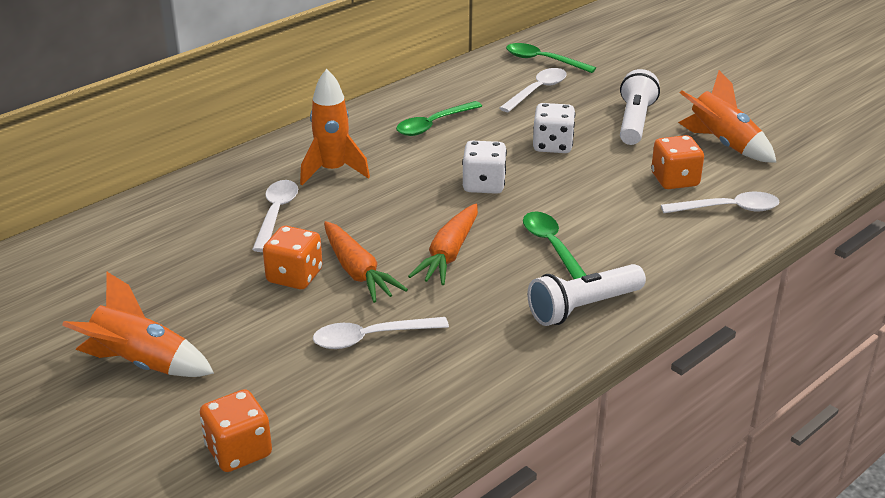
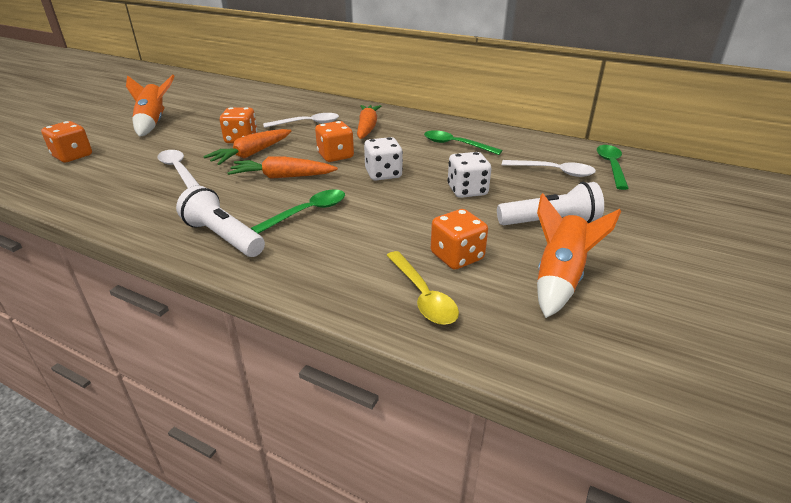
camera: 70 degrees right, 0 degrees up
(332, 171) = (367, 128): orange rocket -> orange carrot
(410, 208) = (335, 156): none -> orange dice
(728, 209) = (423, 296): white spoon -> yellow spoon

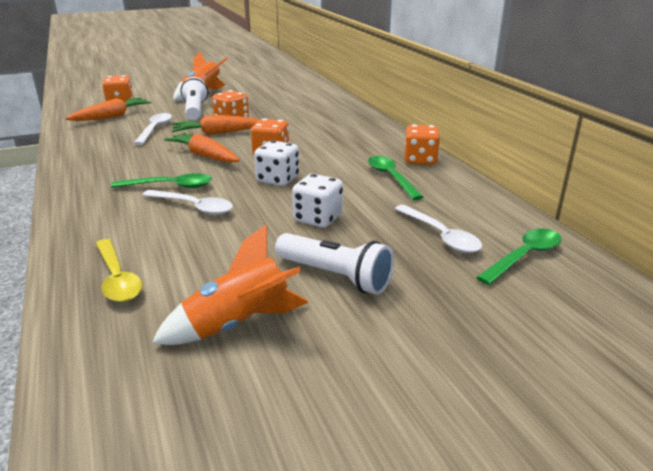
camera: 40 degrees right, 5 degrees down
(223, 237) = (94, 182): white flashlight -> white flashlight (195, 110)
(307, 123) = (301, 122): white spoon -> white spoon (194, 207)
(367, 128) = (341, 139): orange carrot -> orange carrot (111, 117)
(423, 296) = (117, 278): yellow spoon -> yellow spoon turned 45 degrees counterclockwise
(457, 257) = (198, 264): orange dice -> orange dice (420, 160)

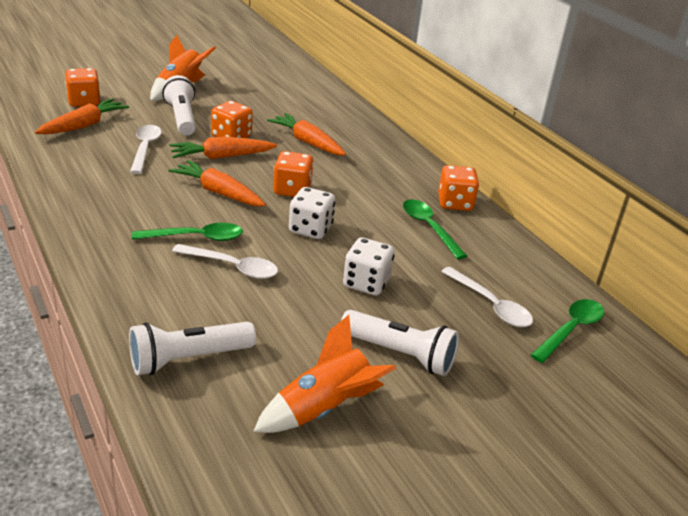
camera: 10 degrees left, 5 degrees up
(117, 278) = (188, 359): yellow spoon -> white flashlight
(296, 123) = (308, 142): none -> orange carrot

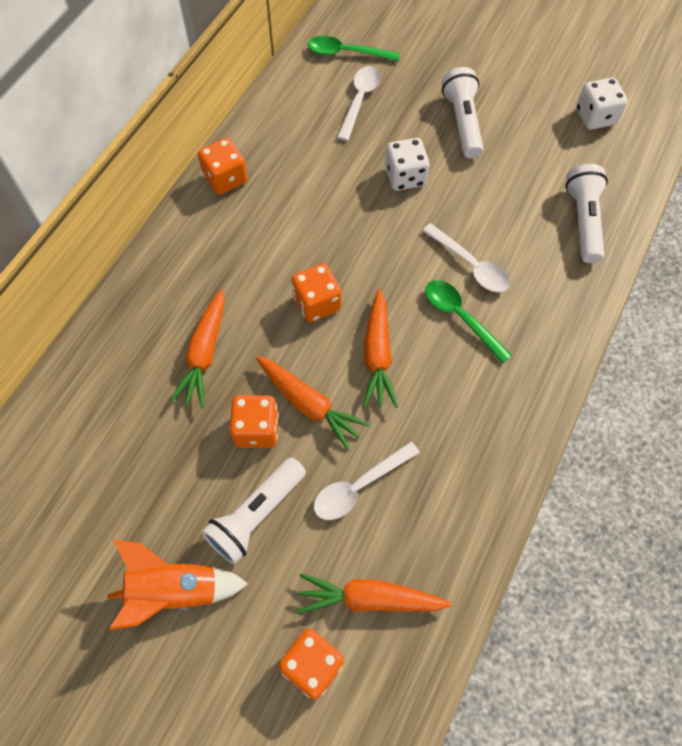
camera: 120 degrees left, 30 degrees up
(188, 359) = (583, 221): white flashlight -> white flashlight turned 120 degrees counterclockwise
(233, 267) = (471, 265): white spoon -> white spoon turned 150 degrees clockwise
(310, 229) = (368, 251): white dice -> white dice (595, 117)
(324, 409) = (547, 133): orange rocket -> none
(428, 227) = (286, 177): green spoon -> none

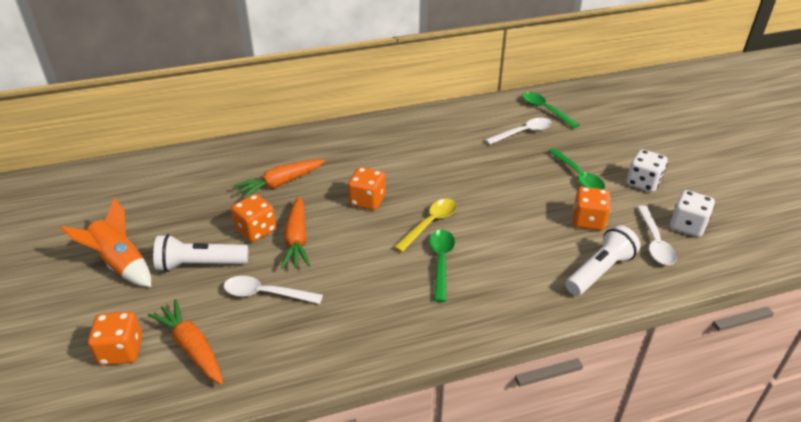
camera: 45 degrees right, 25 degrees down
(225, 179) = (397, 124): orange dice -> orange dice (588, 221)
(377, 354) = (366, 244): orange carrot -> none
(404, 282) = (430, 224): none -> yellow spoon
(405, 177) = (502, 179): white dice -> white dice (643, 183)
(463, 122) = (578, 176): white flashlight -> green spoon
(471, 265) = (484, 243): white spoon -> white spoon (655, 242)

